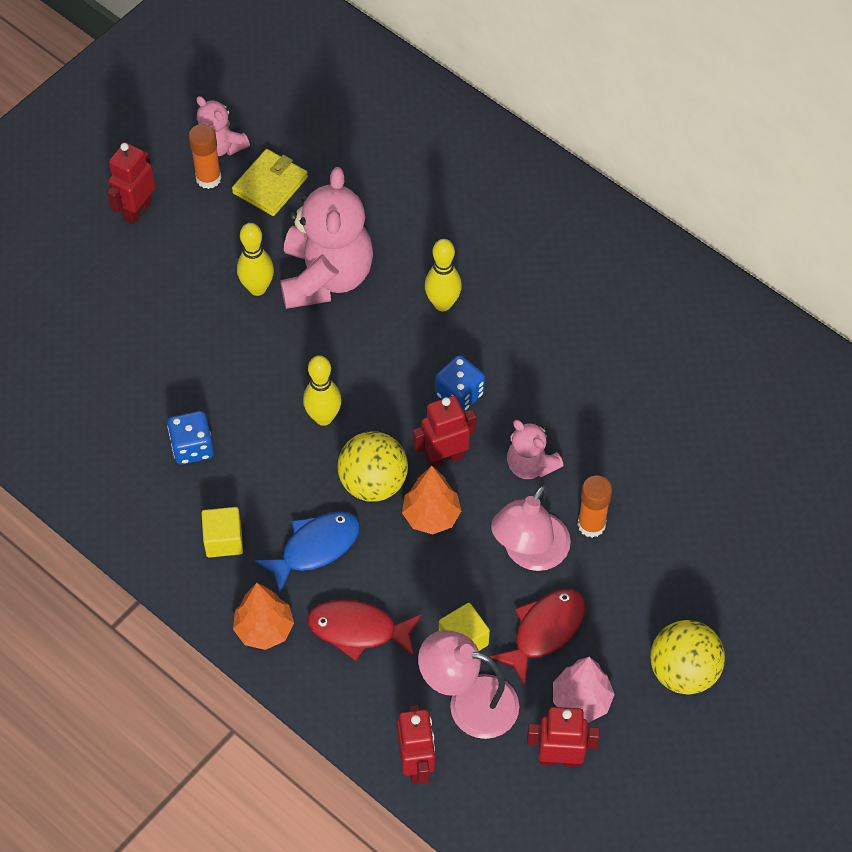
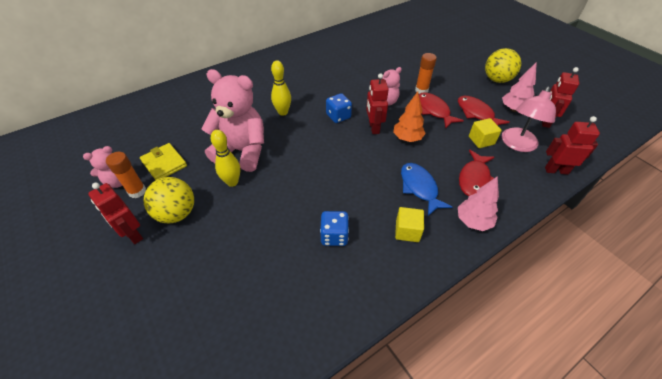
camera: 75 degrees left, 10 degrees down
(264, 629) = (473, 221): orange tree -> pink tree
(323, 417) = (334, 169): yellow bowling pin -> none
(373, 482) = (382, 156): yellow ball -> yellow ball (177, 213)
(529, 553) = (434, 110): pink lamp -> red fish

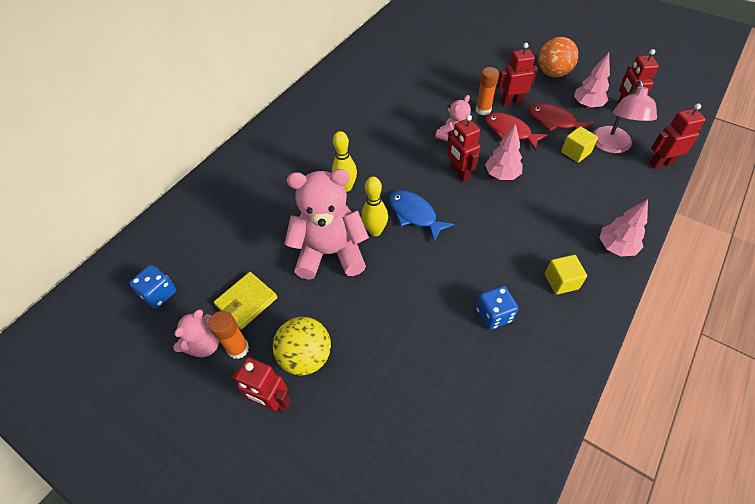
camera: 20 degrees left, 5 degrees up
(164, 163) = (246, 302): yellow wallet -> yellow wallet turned 75 degrees counterclockwise
(232, 182) = (344, 295): yellow bowling pin -> yellow bowling pin (375, 231)
(338, 116) = (412, 172): blue dice -> blue dice (159, 294)
(407, 138) = (502, 175): orange tree -> pink tree
(419, 187) = (546, 228): blue fish -> blue fish (414, 214)
(448, 91) = (511, 102): none -> red robot
(474, 179) = (592, 199): red fish -> none
(497, 80) = (553, 73): yellow ball -> orange ball

